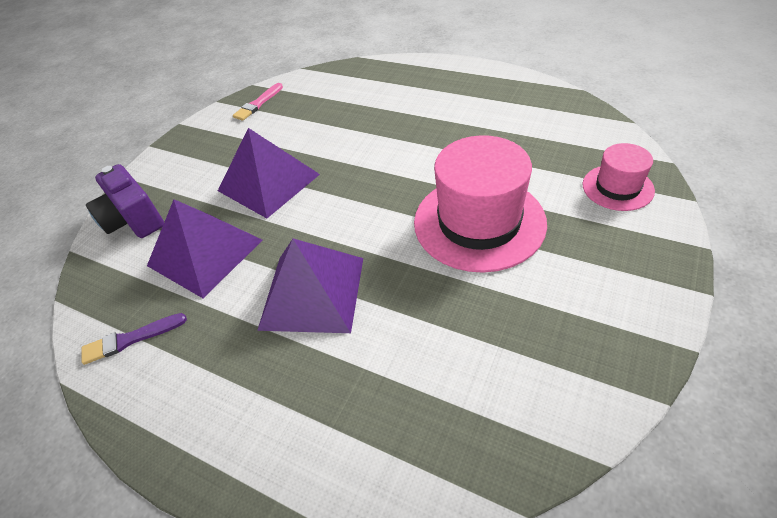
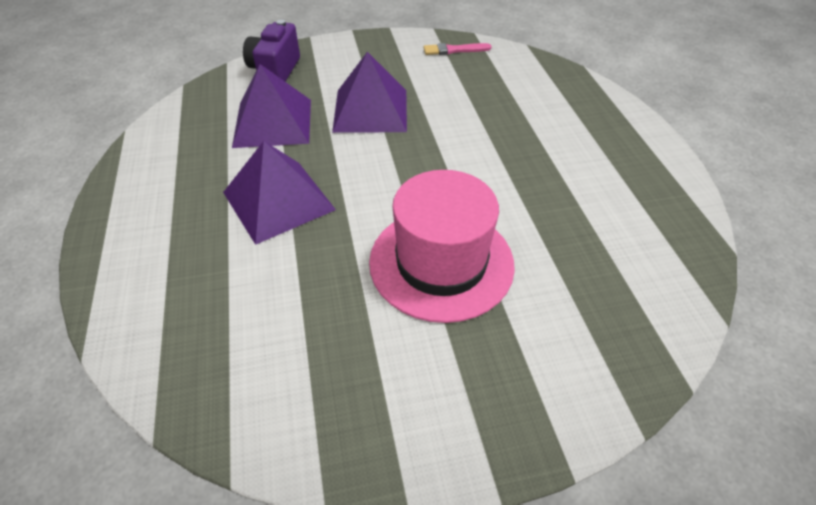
camera: 45 degrees right, 0 degrees up
(131, 339) = (175, 137): purple brush -> none
(617, 187) = (594, 352): pink hat -> none

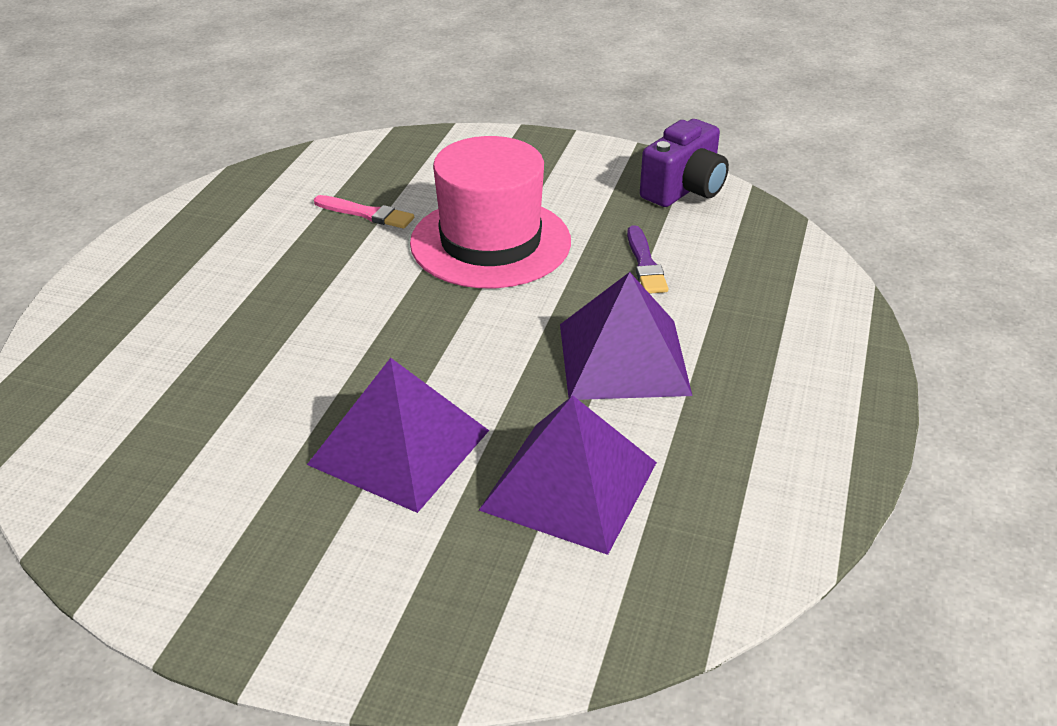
camera: 150 degrees left, 10 degrees down
(275, 71) = (499, 619): purple camera -> purple camera (684, 190)
(301, 294) = (645, 264): none -> purple brush
(454, 50) = (121, 523): pink brush -> pink brush (366, 213)

